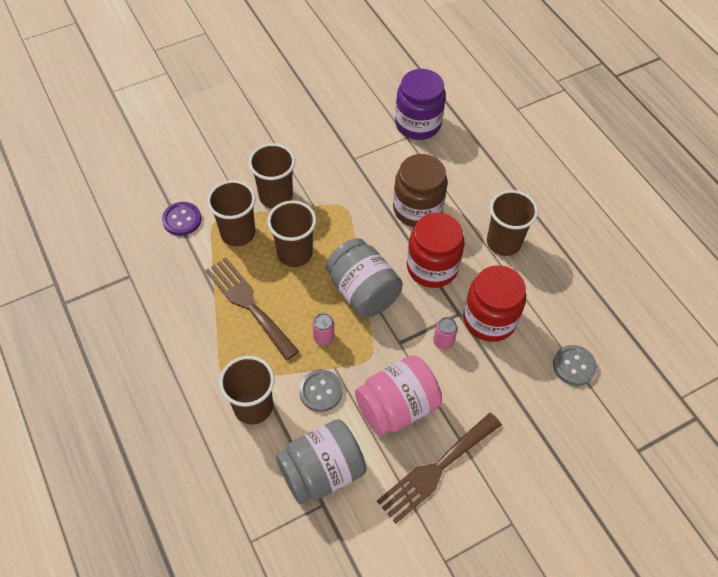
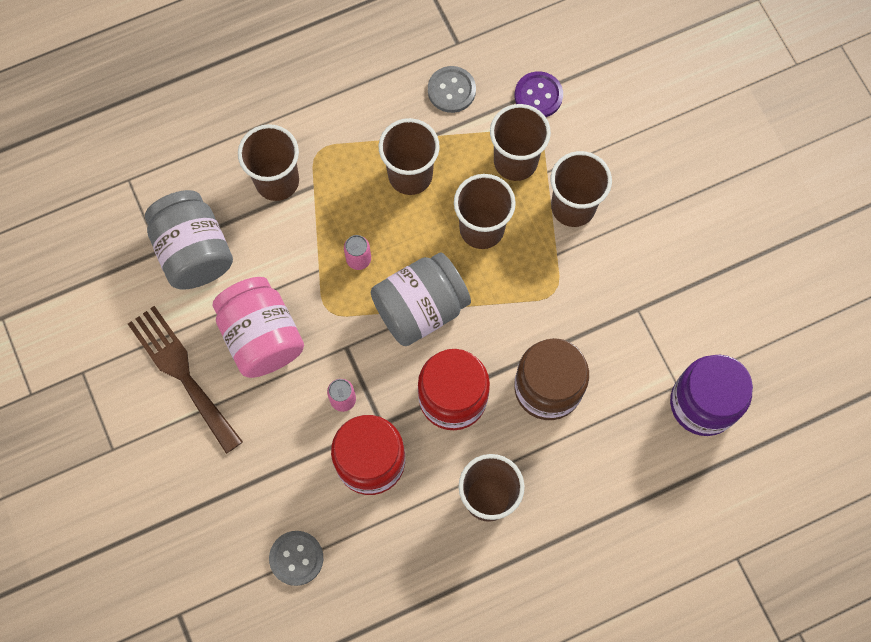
camera: 95 degrees right, 15 degrees up
(249, 304) = (410, 175): brown fork -> brown cup
(321, 391) = (289, 253): grey button -> grey button (451, 90)

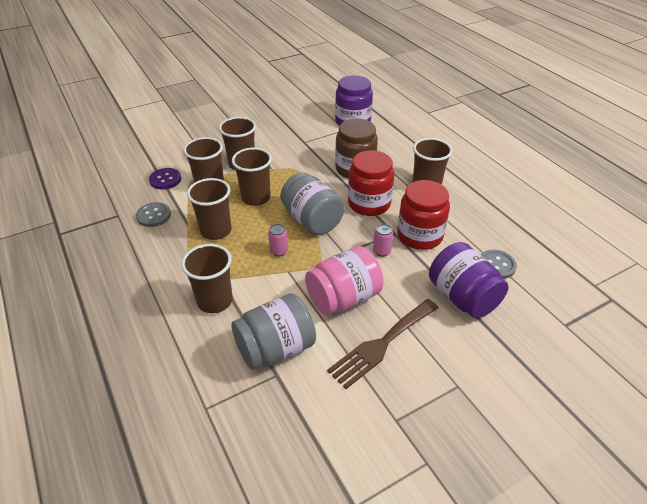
camera: 95 degrees left, 30 degrees down
(243, 492) = (462, 297): none -> purple jar

